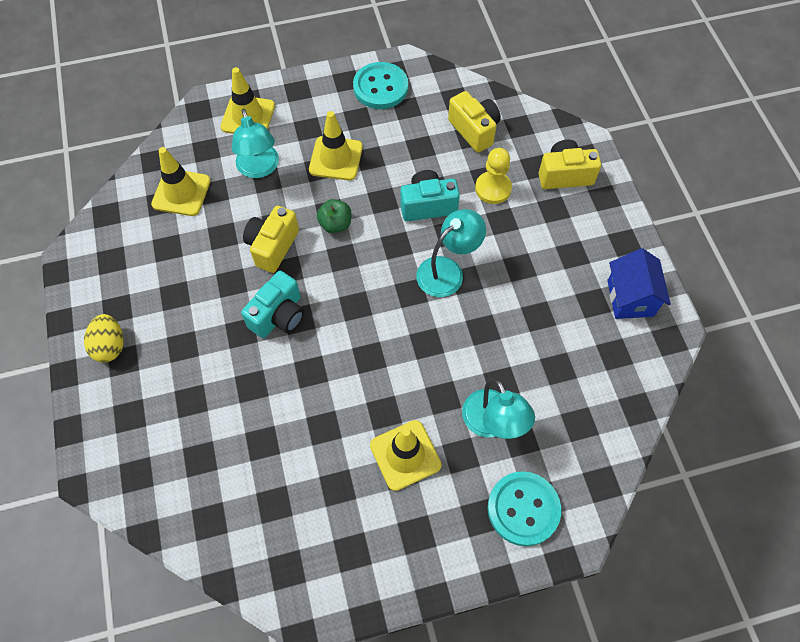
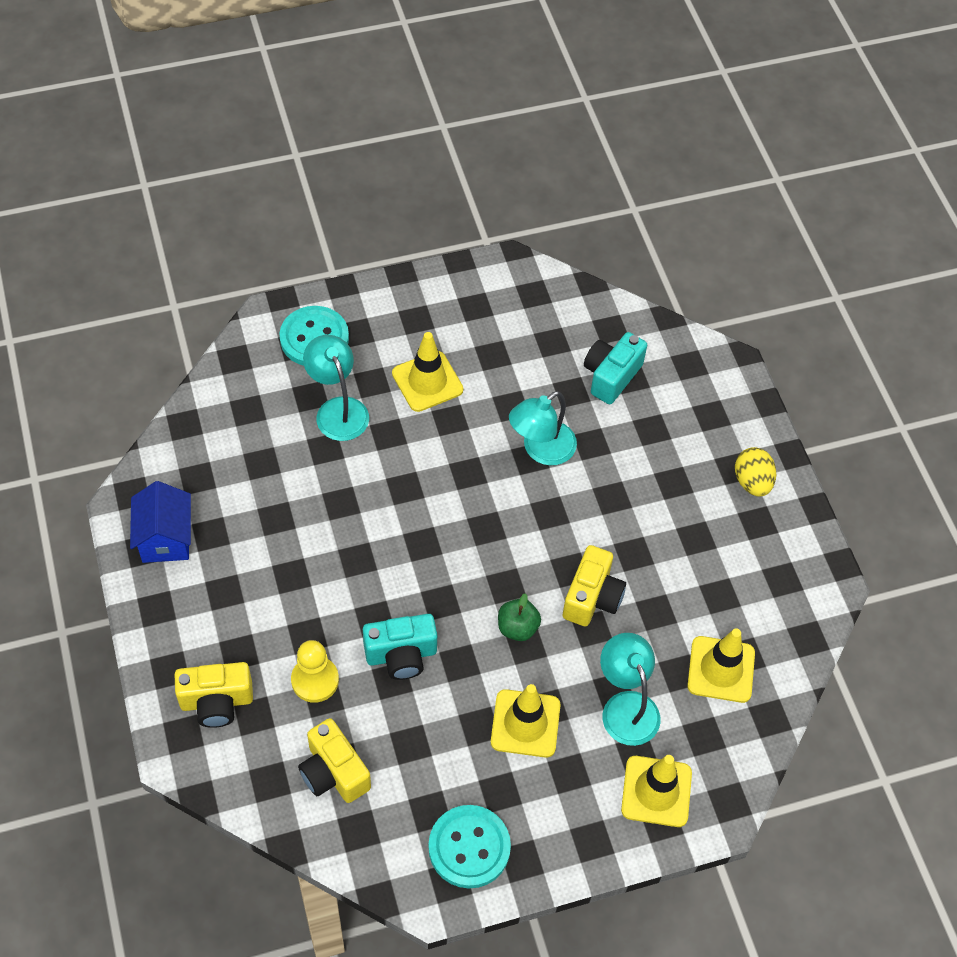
camera: 175 degrees right, 5 degrees down
(279, 316) = (572, 515): turquoise camera -> turquoise camera (611, 376)
(447, 271) = (378, 569): turquoise lamp -> turquoise lamp (541, 450)

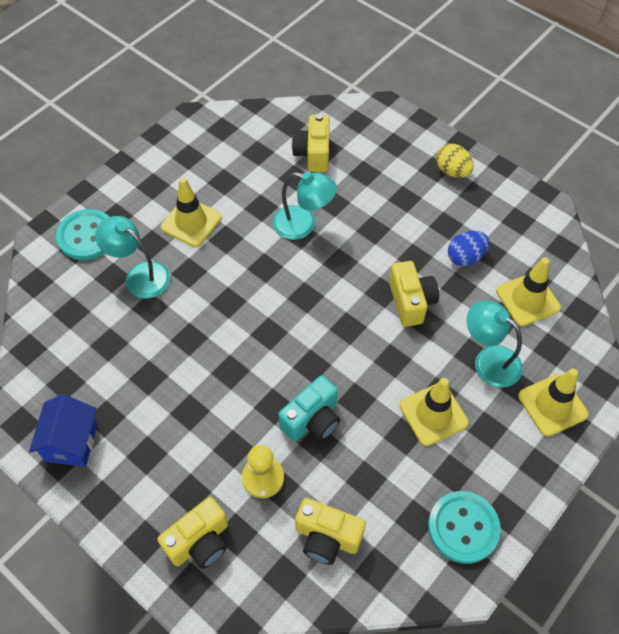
camera: 30 degrees left, 0 degrees up
(165, 538) = (71, 442): blue house -> blue house turned 45 degrees clockwise
(517, 627) = (377, 351): green apple -> none
(541, 450) = (303, 225): turquoise lamp -> turquoise lamp turned 90 degrees counterclockwise
(611, 376) = (313, 154): turquoise camera -> yellow camera
(689, 585) = (465, 257): none -> blue egg

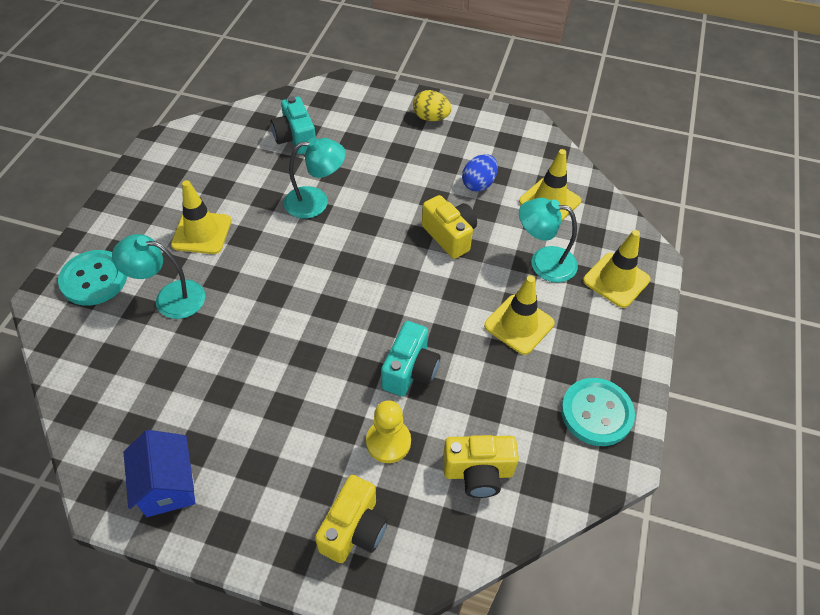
camera: 25 degrees left, 5 degrees down
(313, 154) = (295, 138): yellow camera -> turquoise camera

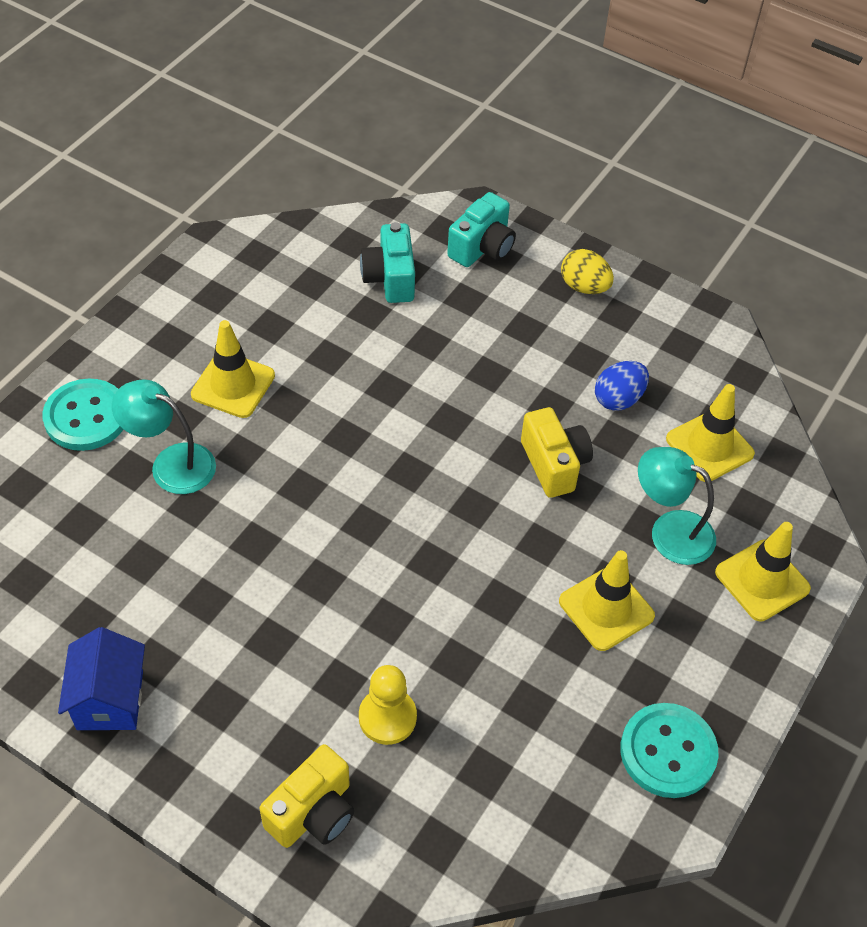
camera: 15 degrees right, 0 degrees up
(316, 202) = (391, 375): turquoise lamp -> none
(410, 371) = (443, 634): turquoise camera -> turquoise camera (482, 248)
(478, 473) = (487, 786): yellow camera -> none

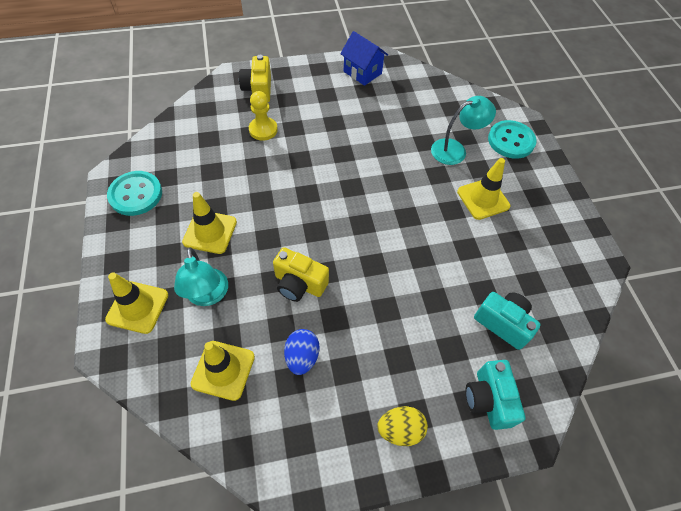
camera: 135 degrees right, 5 degrees up
(670, 531) = (208, 296): turquoise lamp -> turquoise lamp turned 90 degrees clockwise

